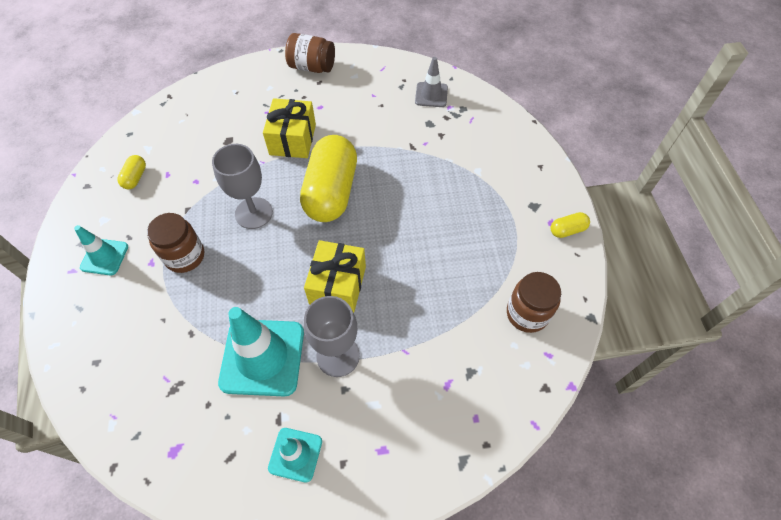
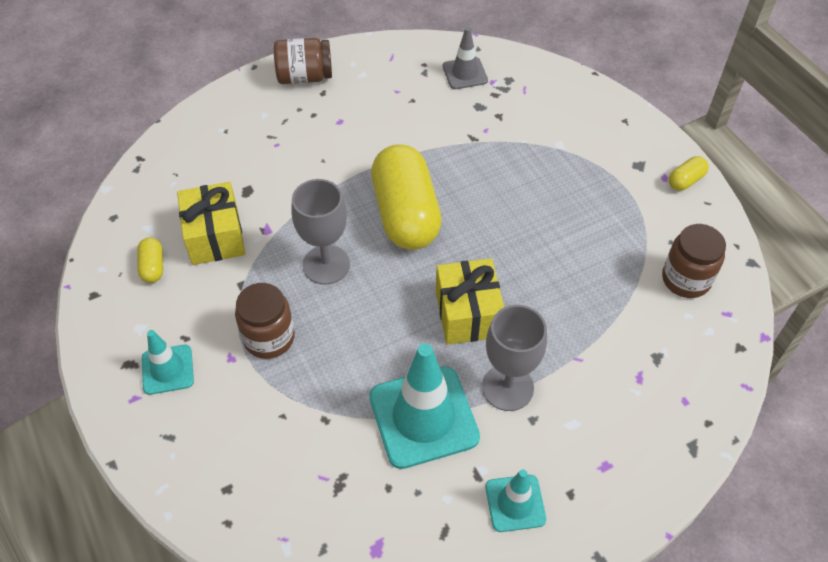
camera: 20 degrees left, 5 degrees down
(293, 139) = (327, 168): yellow gift -> yellow gift (215, 236)

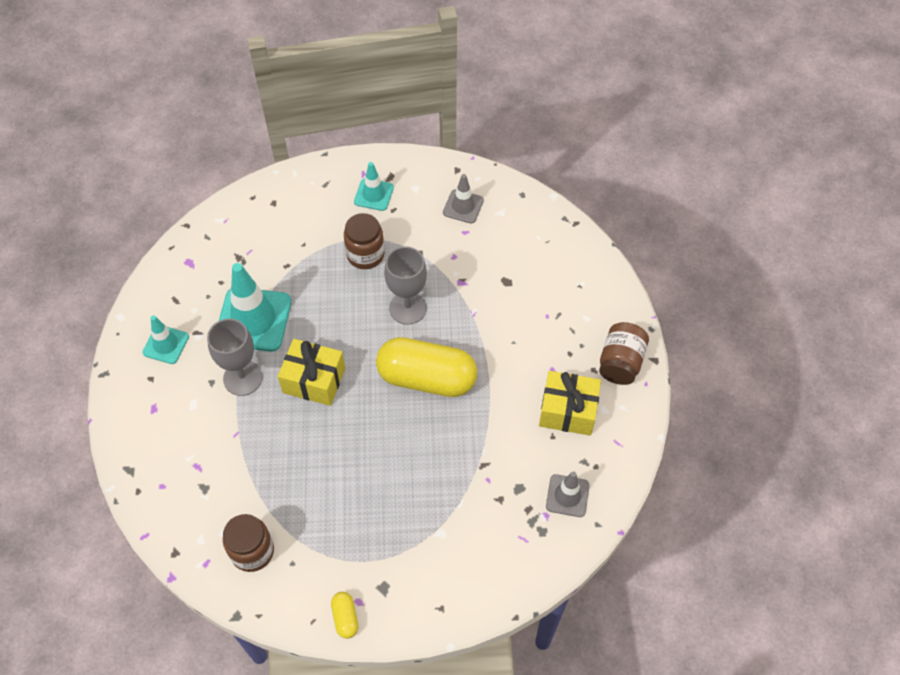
camera: 115 degrees right, 5 degrees up
(153, 267) = (463, 206): yellow capsule -> grey traffic cone
(215, 236) = (471, 249): yellow gift -> yellow gift (568, 411)

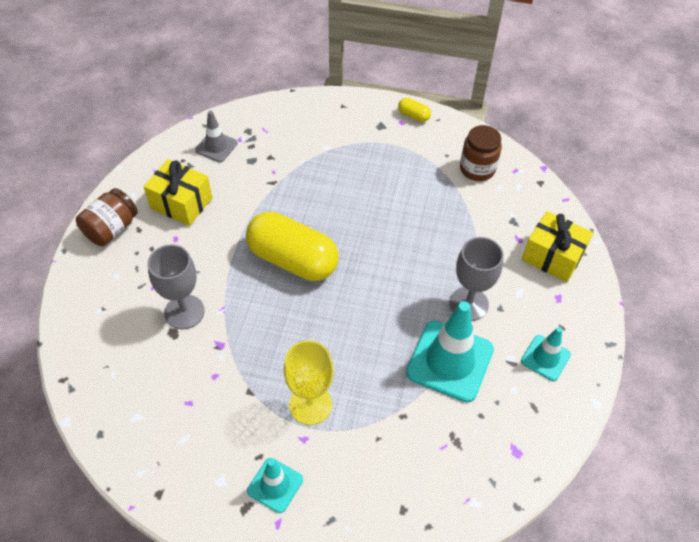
camera: 165 degrees left, 5 degrees down
(314, 380) = (399, 284): yellow gift -> yellow gift (552, 256)
(345, 617) = (413, 116): yellow capsule -> yellow capsule turned 60 degrees counterclockwise
(365, 255) = (310, 404): brown jar -> yellow goblet
(407, 308) = (286, 331): grey goblet -> grey goblet (184, 312)
(463, 206) = (176, 437): grey traffic cone -> none

